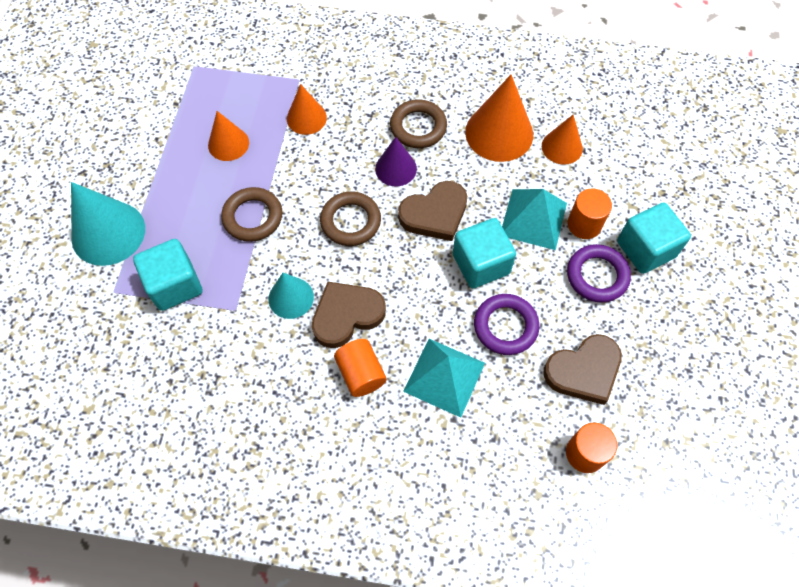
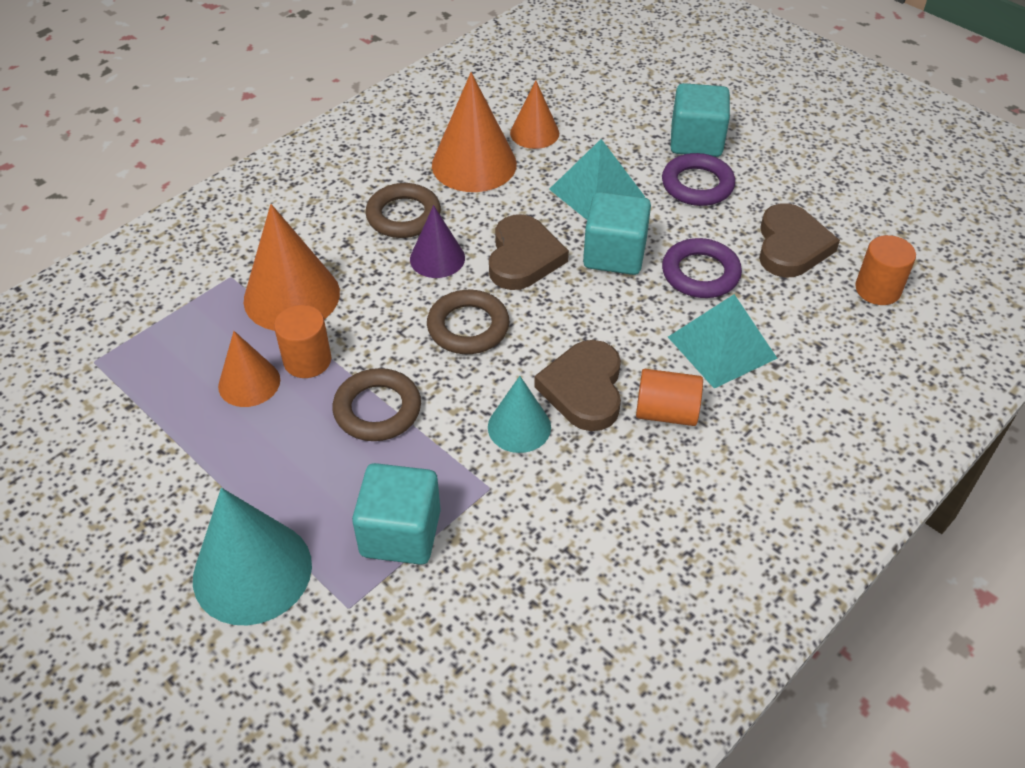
camera: 55 degrees left, 15 degrees down
(306, 118) = (291, 296): orange cone -> orange cone, size x1.67
(584, 224) = (634, 164): orange cylinder -> orange cylinder (307, 360)

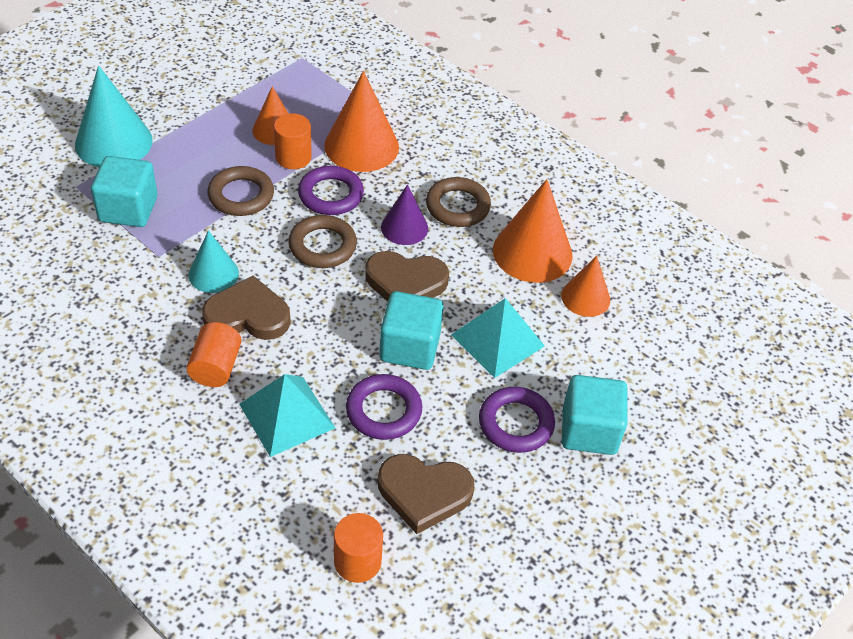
camera: 85 degrees right, 0 degrees up
(380, 322) = (331, 195): none -> purple ring

